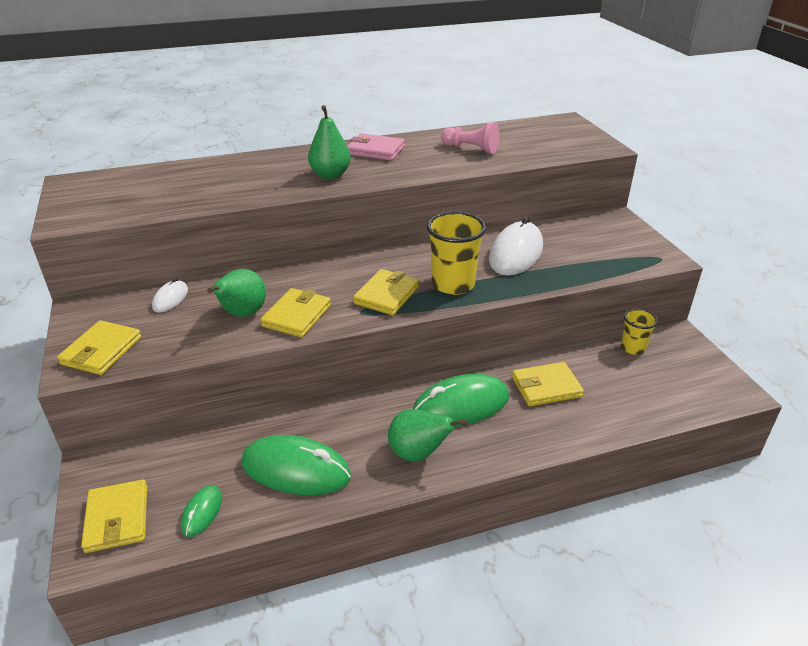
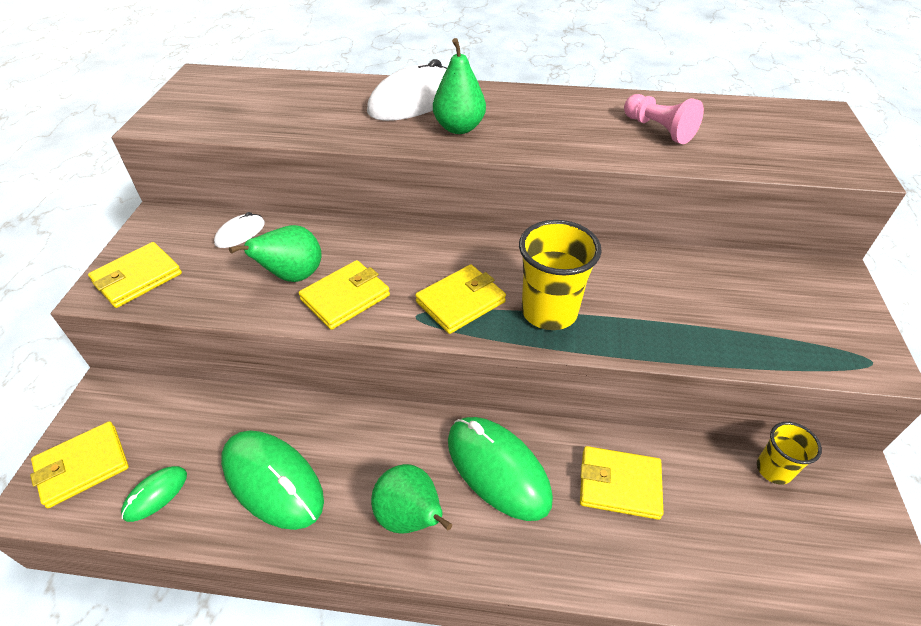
camera: 25 degrees right, 10 degrees up
(117, 518) = (83, 466): yellow wallet -> yellow wallet turned 45 degrees clockwise
(375, 150) = (536, 105): pink wallet -> none
(460, 406) = (498, 469): green mouse -> green mouse turned 45 degrees clockwise
(516, 253) = (658, 289): white mouse -> white mouse (414, 101)

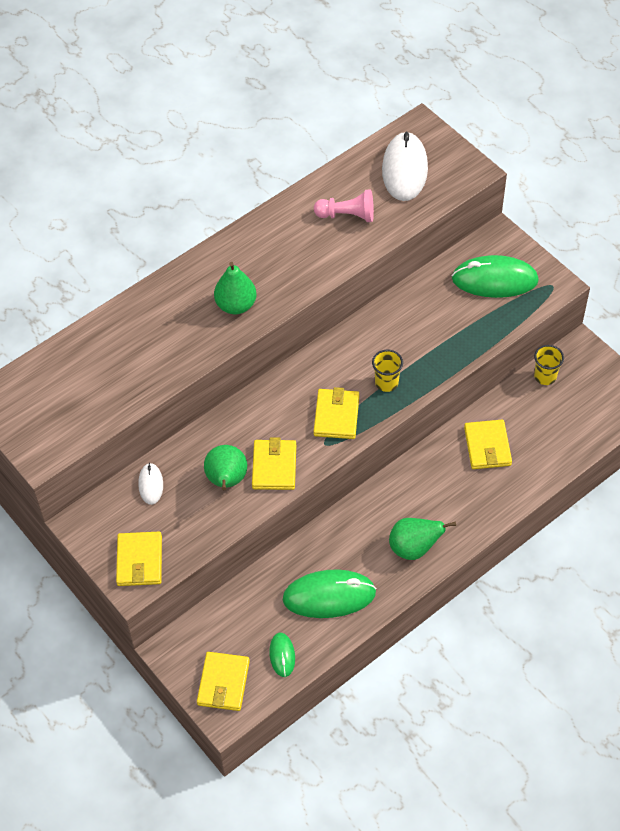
camera: 45 degrees left, 10 degrees up
(414, 101) = (177, 304): white mouse -> white mouse (404, 169)
(498, 469) = (426, 490): green mouse -> green mouse (494, 280)
(549, 312) = (386, 383): yellow cup -> yellow cup, size x0.59
(619, 484) = (487, 446): yellow wallet -> yellow wallet turned 60 degrees counterclockwise

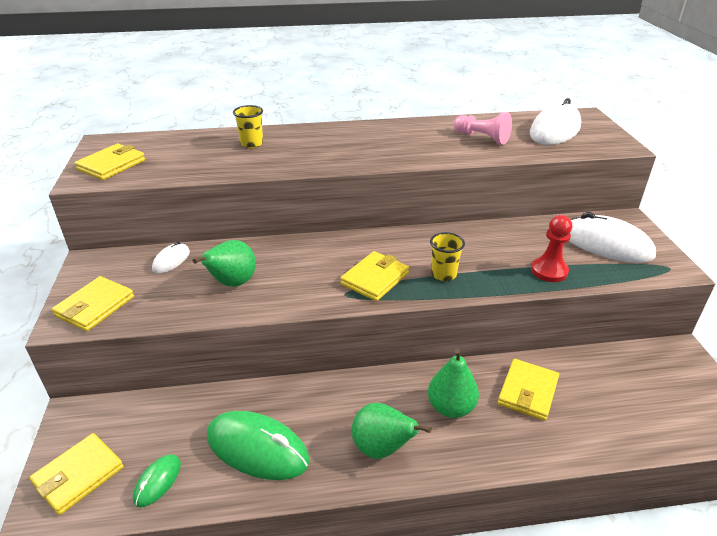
camera: 30 degrees right, 20 degrees down
(236, 305) = (338, 154): green pear -> green pear (450, 407)
(274, 467) = (283, 291): yellow wallet -> yellow wallet (111, 165)
(465, 336) = (549, 271): none -> red pawn
(494, 280) = (606, 244): green mouse -> white mouse
(545, 376) = (627, 359): yellow cup -> yellow cup (252, 144)

